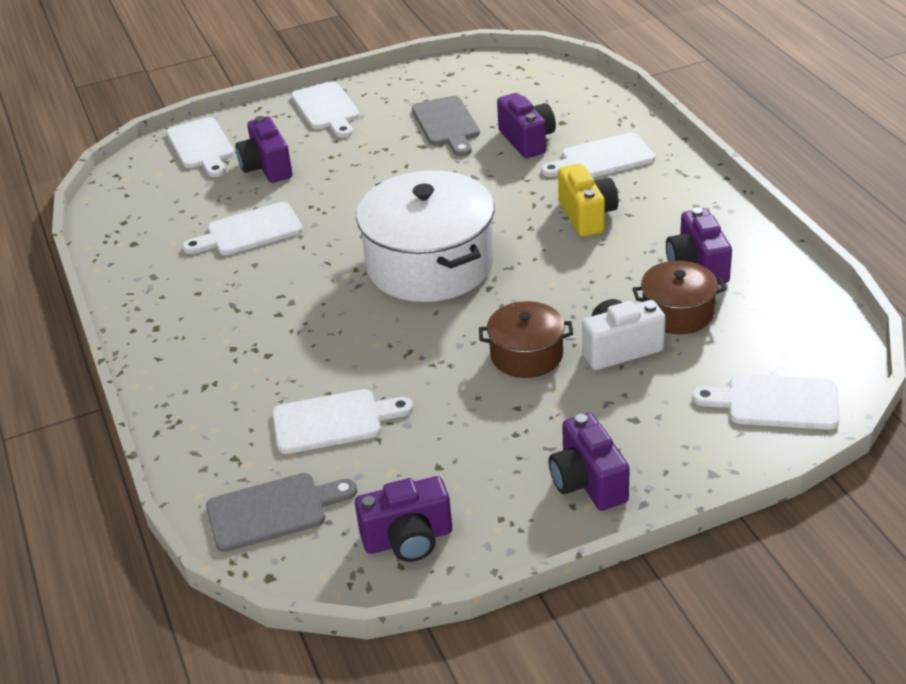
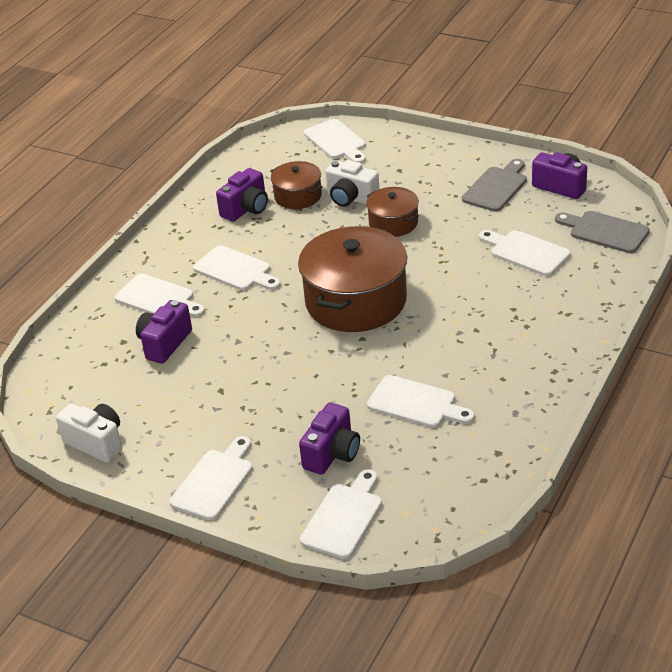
camera: 130 degrees left, 0 degrees up
(430, 264) = (356, 301): white pot -> brown pot
(447, 124) = (177, 396): grey cutting board -> grey cutting board (496, 187)
(449, 75) = (96, 443): none -> white camera
(587, 216) = (235, 270): yellow camera -> white cutting board
(587, 482) = (458, 161): purple camera -> none

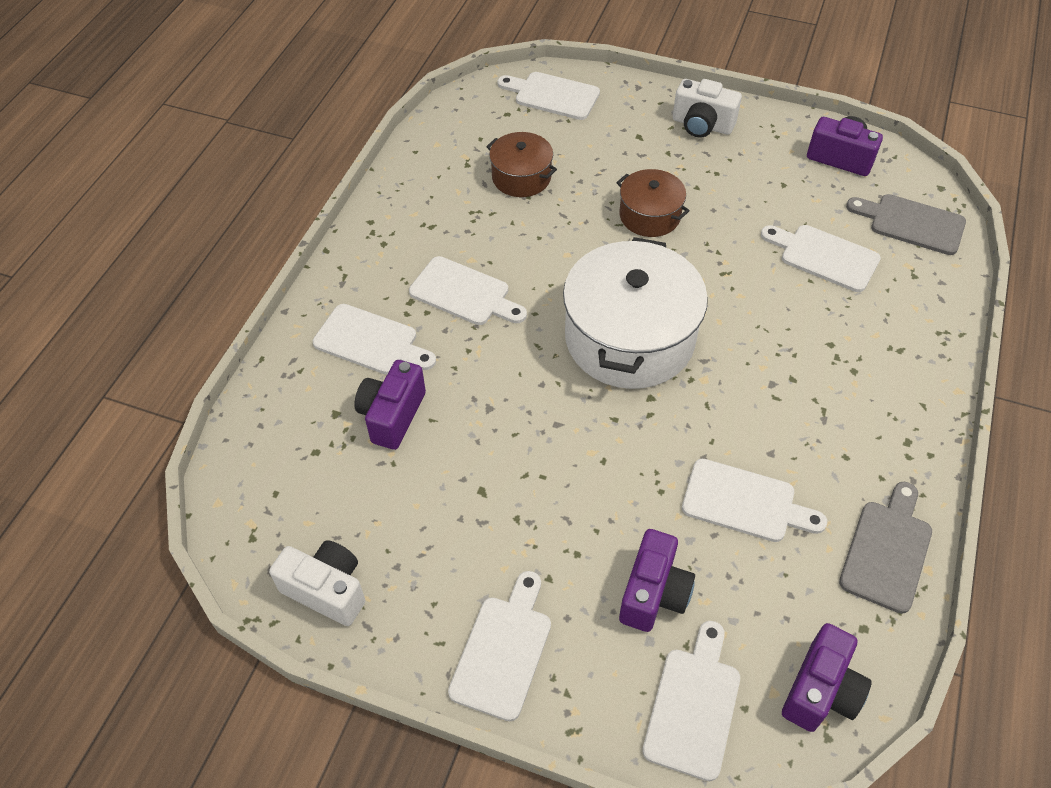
camera: 10 degrees left, 15 degrees up
(246, 209) = (460, 198): purple camera -> purple camera (820, 691)
(336, 141) = (552, 95): white cutting board -> white cutting board turned 150 degrees clockwise
(351, 198) = (589, 179): white camera -> white camera (702, 125)
(356, 301) = (629, 338): brown pot -> white pot
(496, 187) = (763, 160): grey cutting board -> grey cutting board (887, 550)

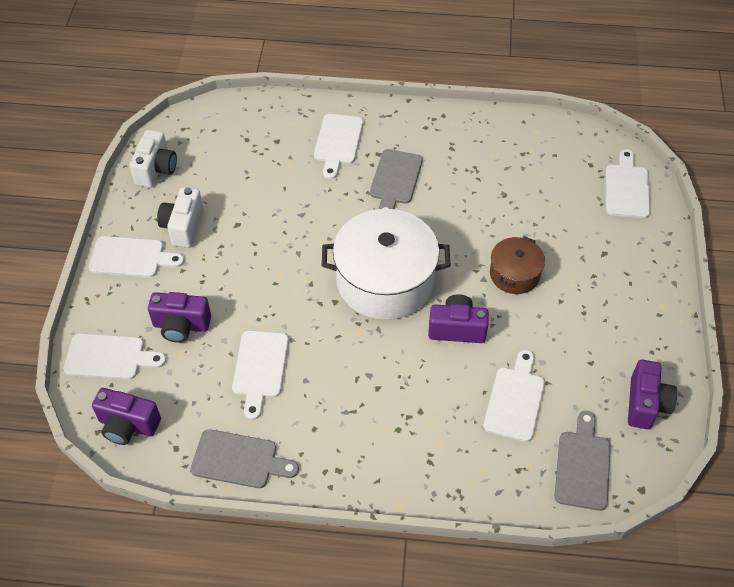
camera: 75 degrees right, 0 degrees up
(392, 415) = (282, 168): purple camera -> purple camera (457, 329)
(464, 293) = (395, 180): white cutting board -> grey cutting board
(521, 177) = (523, 187): brown pot -> none
(702, 125) = (639, 295): white camera -> white camera (183, 227)

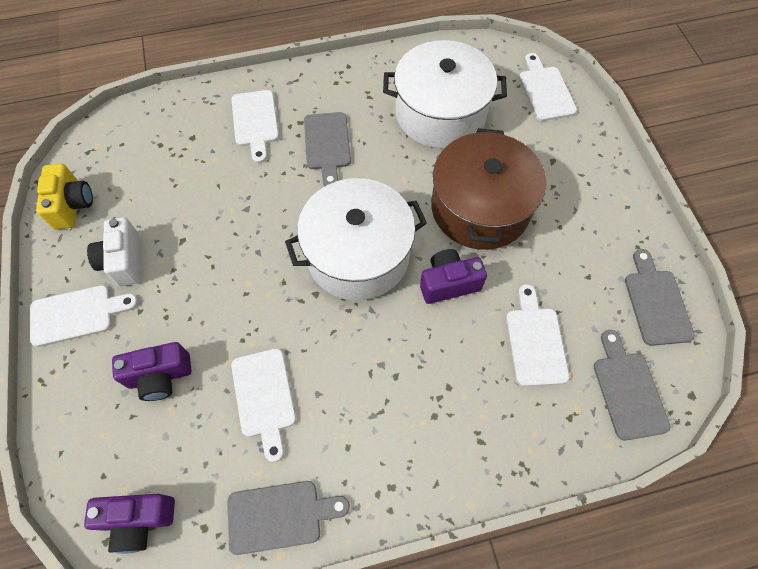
camera: 20 degrees left, 10 degrees up
(109, 357) = (90, 443): white cutting board -> none
(156, 169) = (72, 205): white camera -> yellow camera
(513, 181) = (440, 113): none -> white pot
(514, 274) = (480, 208): brown pot -> brown pot, size x1.92
(646, 404) = (656, 302): purple camera -> grey cutting board

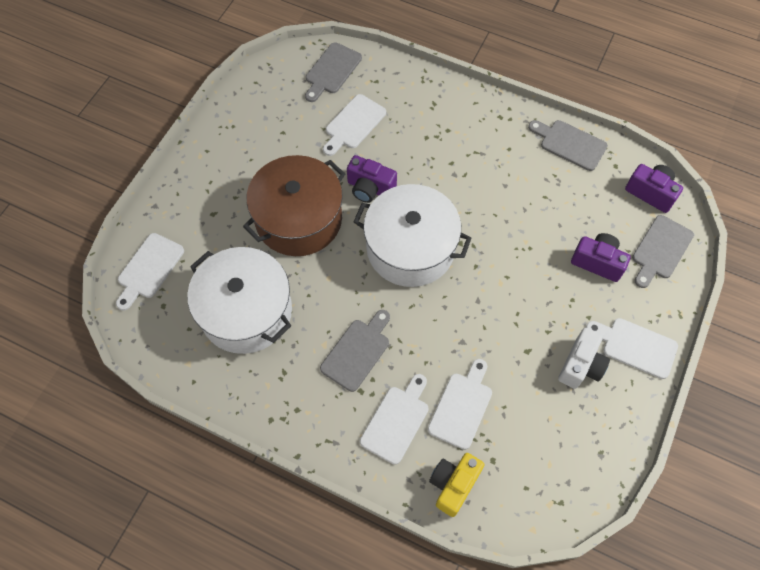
camera: 140 degrees left, 0 degrees up
(72, 205) = (599, 450): yellow camera -> yellow camera (453, 485)
(264, 397) = (538, 205): white cutting board -> white cutting board (461, 406)
(656, 302) = (263, 94): grey cutting board -> grey cutting board (660, 250)

